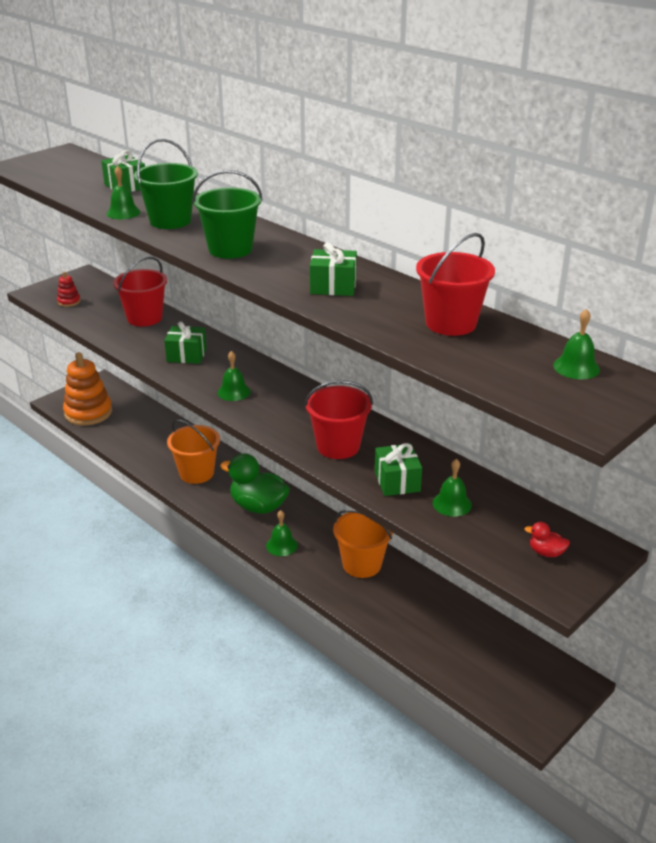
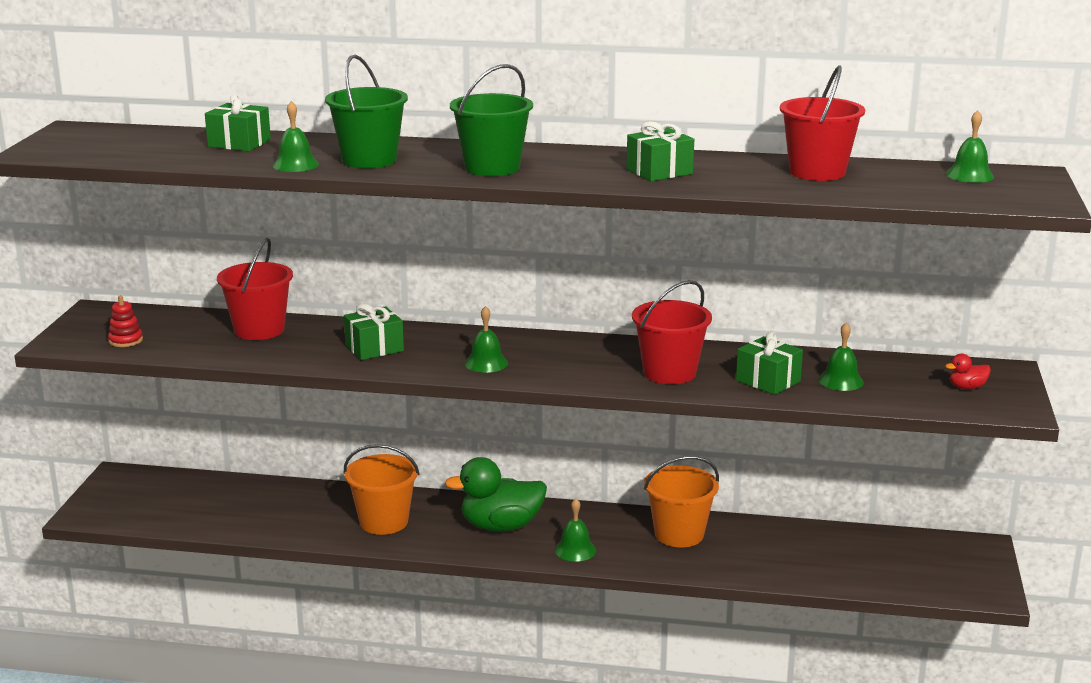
camera: 35 degrees left, 10 degrees down
(88, 412) = (149, 511): orange stacking toy -> none

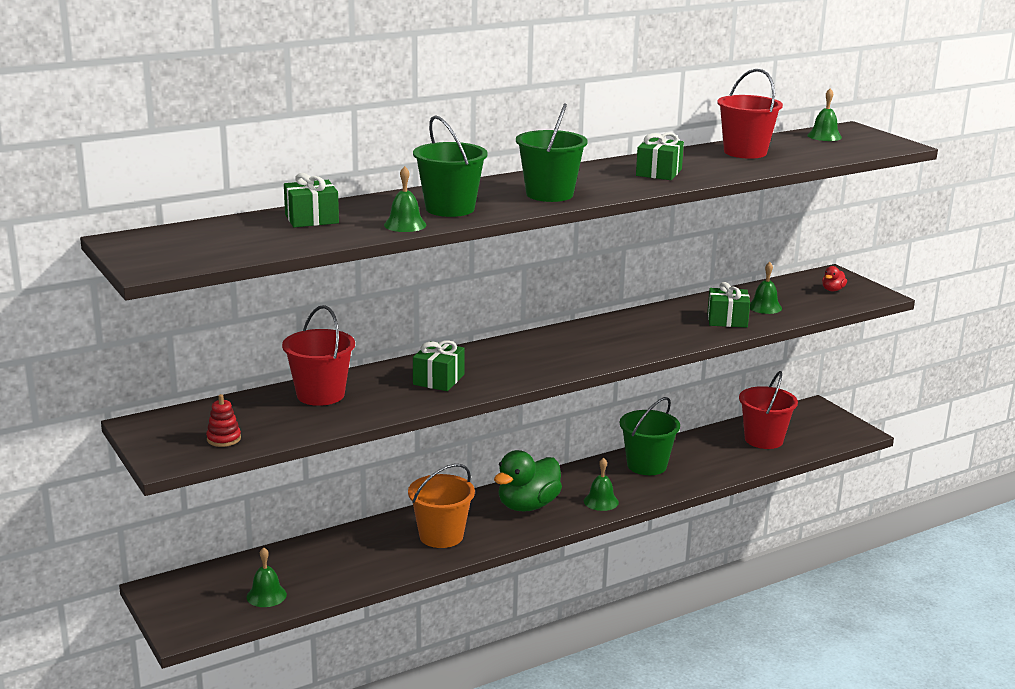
camera: 40 degrees left, 0 degrees up
(486, 363) = (538, 364): green bell -> green bell (266, 595)
(669, 373) = (663, 333): red bucket -> red bucket (763, 440)
(679, 534) = (646, 465): orange bucket -> green bucket

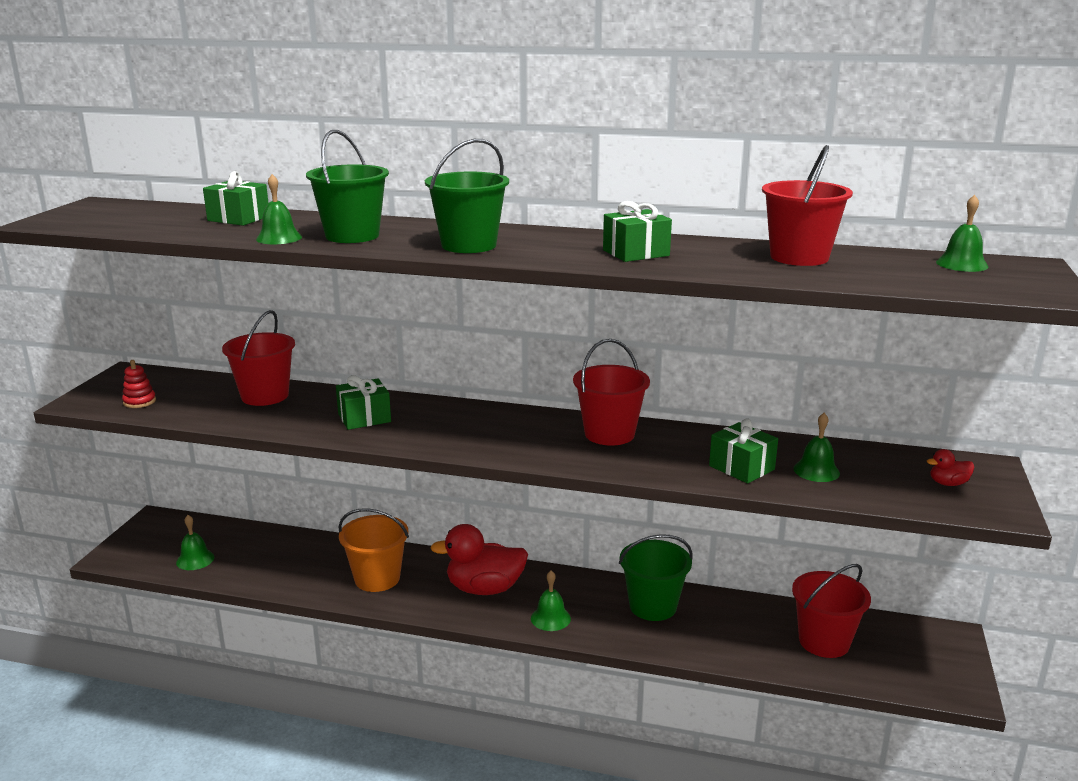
camera: 45 degrees right, 0 degrees up
(528, 505) = (484, 589): green duck -> red duck
(617, 328) = (609, 434): none -> red bucket

